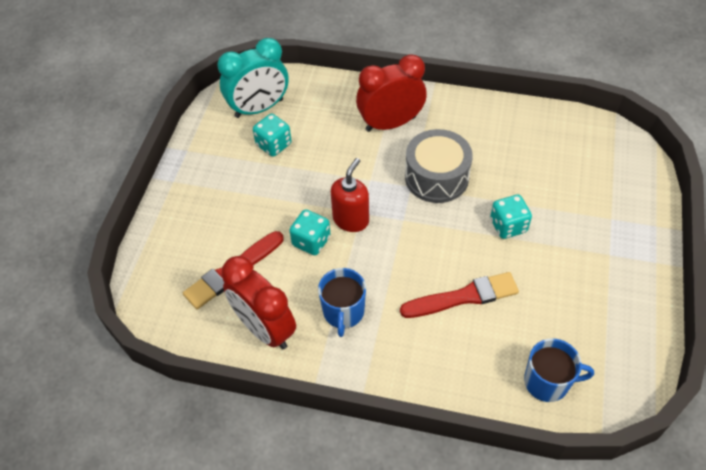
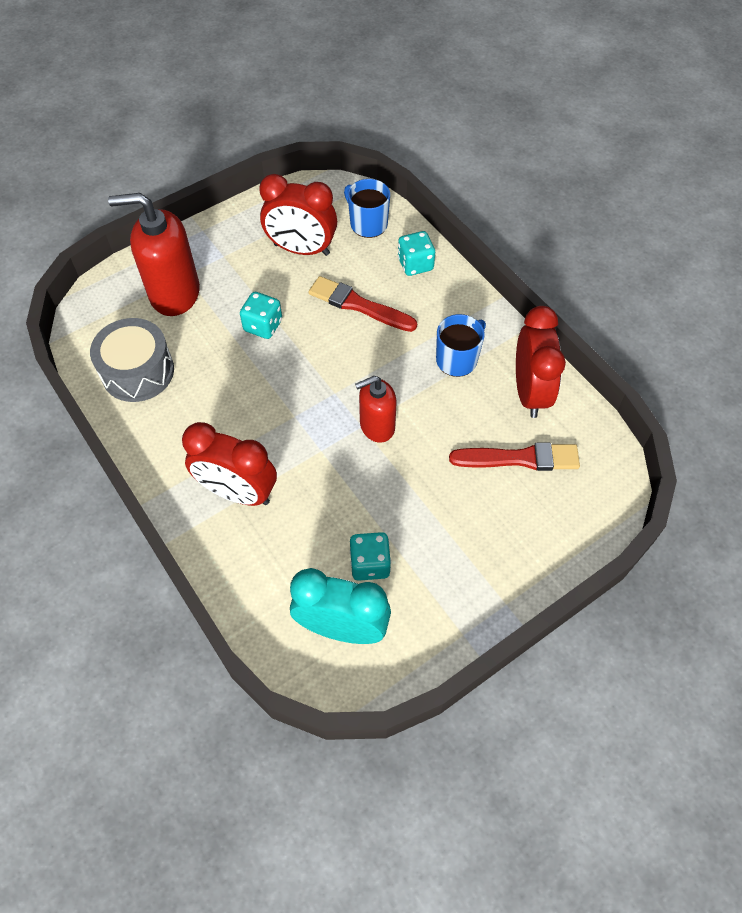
camera: 140 degrees left, 5 degrees up
(311, 241) = (428, 433): turquoise dice -> turquoise dice (415, 264)
(436, 177) = (264, 406): grey drum -> grey drum (138, 371)
(564, 309) = (301, 249): none -> red clock
(597, 199) = (174, 293): none -> red soap dispenser

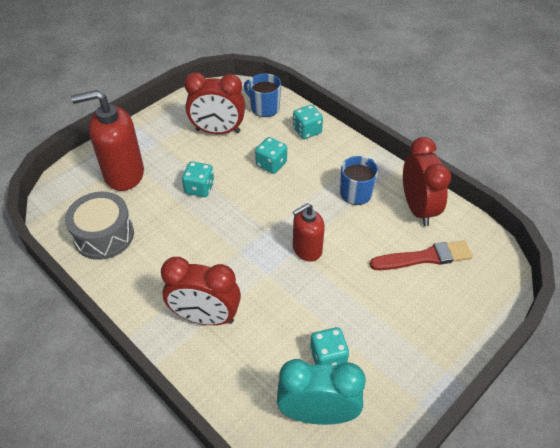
camera: 10 degrees left, 10 degrees down
(359, 305) = (271, 164): red brush -> turquoise dice

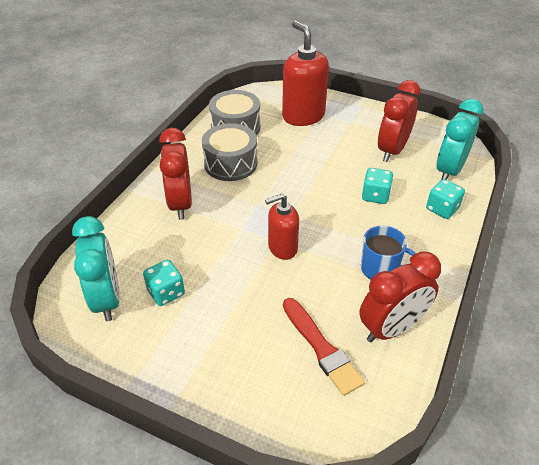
camera: 70 degrees right, 5 degrees down
(164, 256) = (230, 163): none -> grey drum
(199, 188) = (315, 160): turquoise dice -> none
(218, 131) = (392, 150): red clock -> red clock turned 45 degrees clockwise
(264, 108) = (449, 170): blue mug -> turquoise clock
(307, 249) = (282, 248): red soap dispenser -> red soap dispenser turned 60 degrees counterclockwise

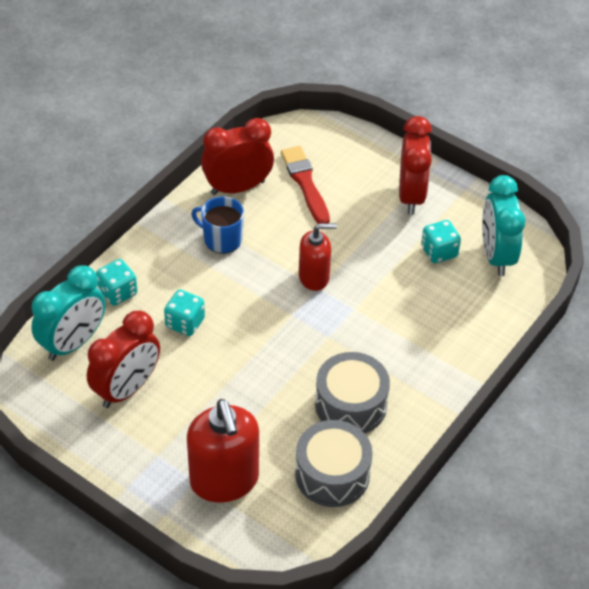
camera: 170 degrees left, 5 degrees up
(180, 204) = (420, 352): red clock -> red clock (411, 195)

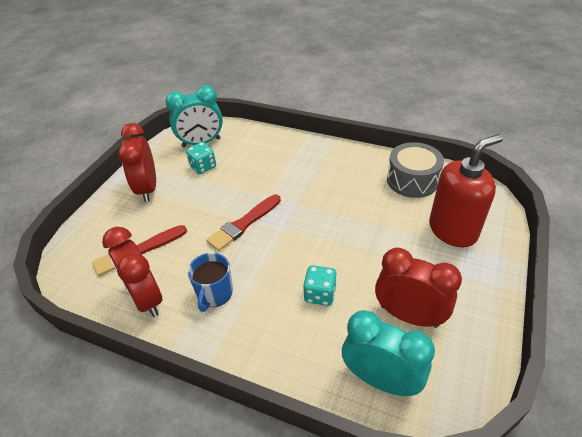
camera: 100 degrees left, 5 degrees down
(118, 292) = (303, 360): turquoise dice -> none
(314, 277) = (244, 224): red soap dispenser -> red brush
(350, 405) = (353, 183): grey drum -> none
(411, 195) = (148, 189): red clock -> red clock turned 90 degrees counterclockwise

